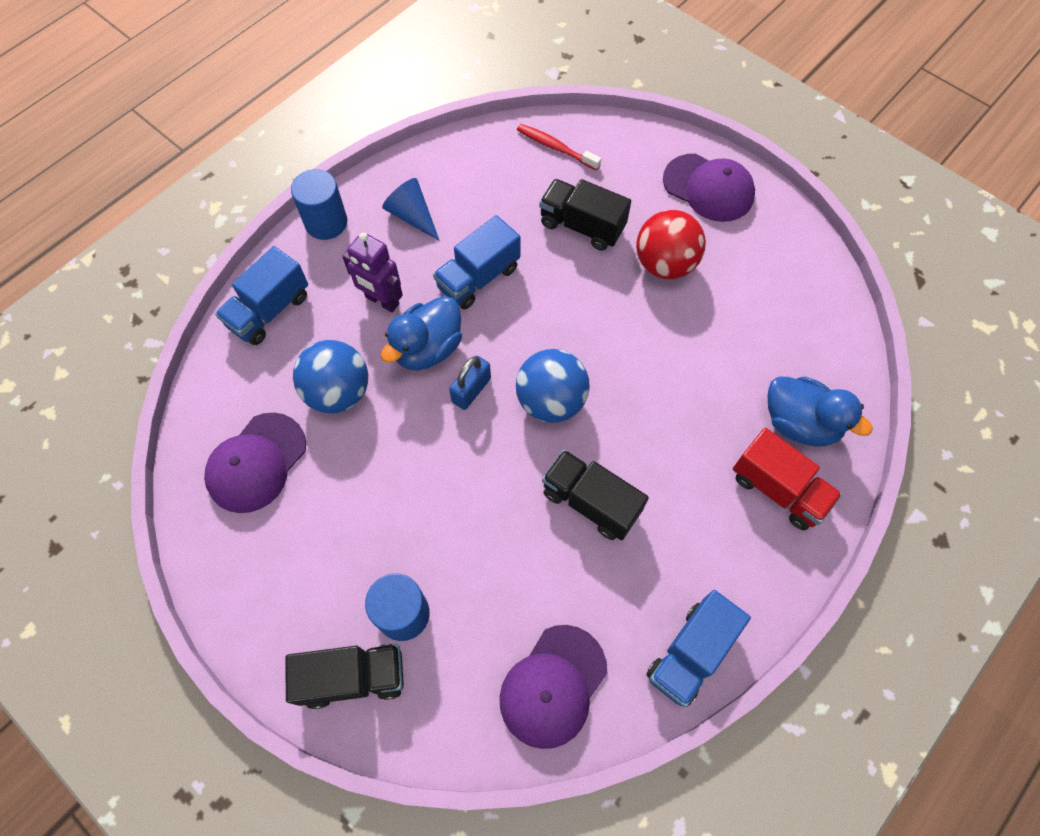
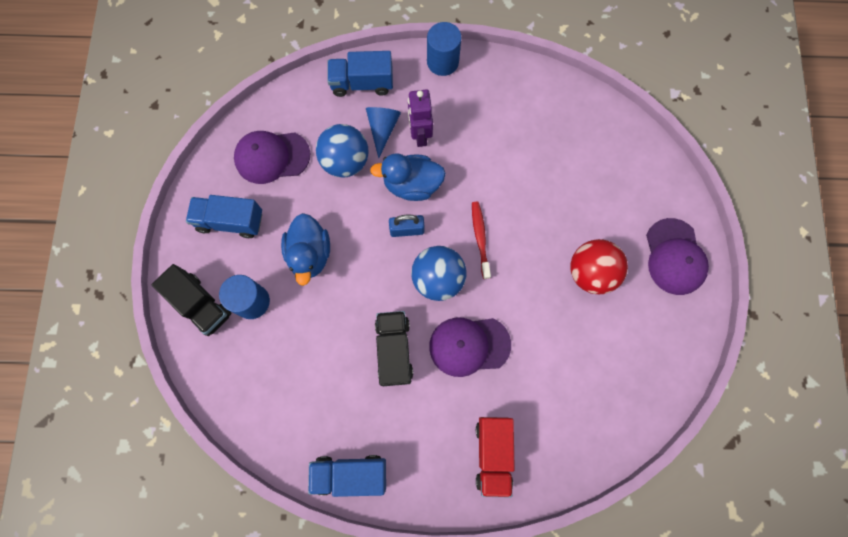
camera: 50 degrees right, 10 degrees up
(412, 216) = (490, 103): blue cone -> blue cone (382, 129)
(478, 278) = (482, 174): blue truck -> blue truck (230, 221)
(553, 686) = (274, 411): purple cap -> purple cap (469, 345)
(555, 147) = (616, 142): red toothbrush -> red toothbrush (480, 238)
(582, 226) = (572, 203): black truck -> none
(799, 423) = (549, 436): blue duck -> blue duck (310, 254)

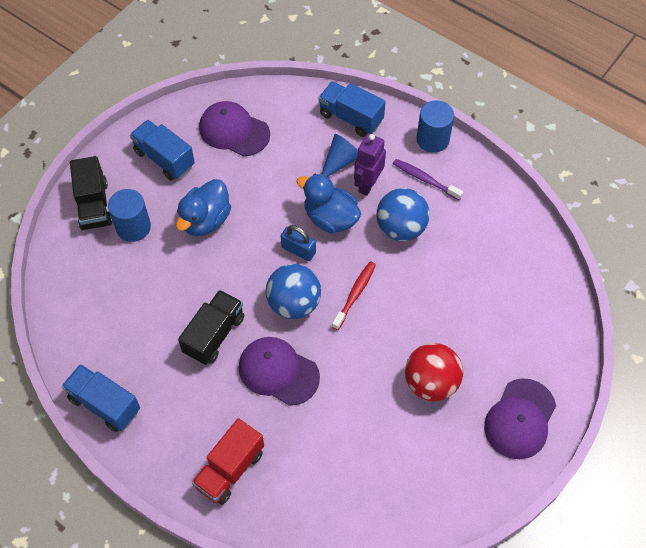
camera: 35 degrees right, 15 degrees down
(345, 161) = (289, 168): blue ball -> blue ball (401, 228)
(462, 101) = (425, 179): none -> purple toothbrush

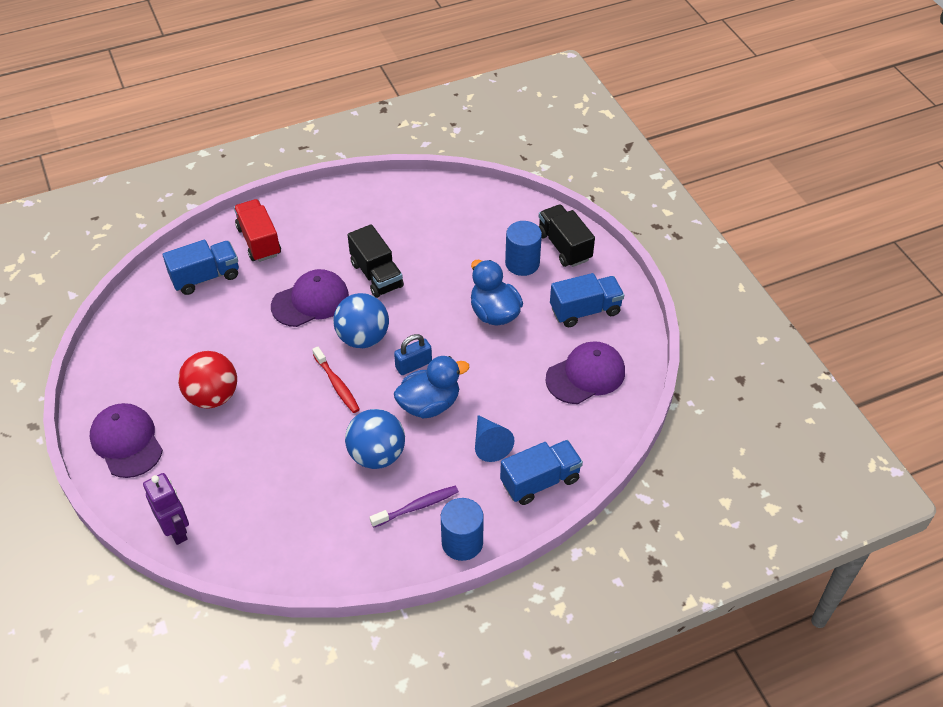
camera: 120 degrees right, 10 degrees down
(94, 205) = (564, 246): black truck -> black truck turned 45 degrees clockwise
(104, 404) = (371, 193): blue truck -> blue truck (205, 277)
(367, 184) = (446, 454): purple robot -> purple robot (176, 530)

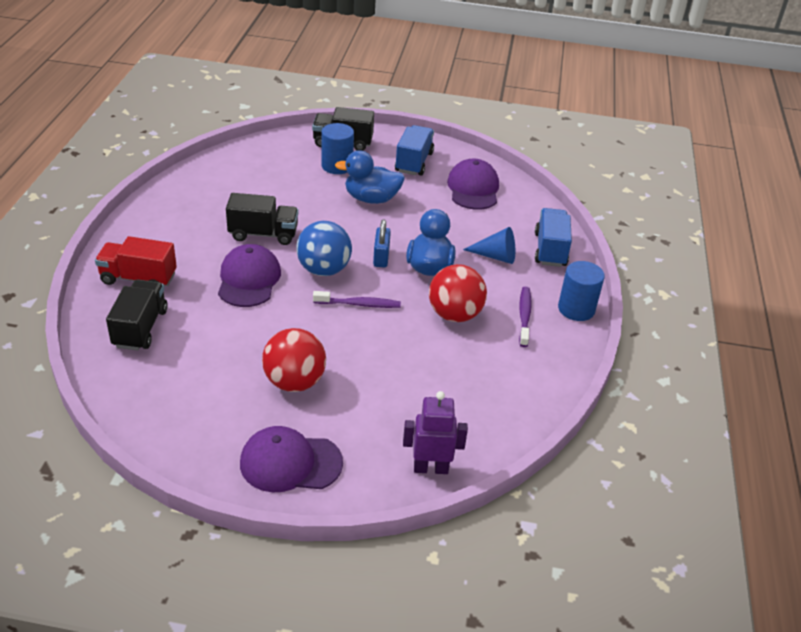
camera: 60 degrees left, 10 degrees down
(205, 277) = (140, 328): blue truck -> black truck
(337, 384) = (359, 304): red toothbrush -> purple toothbrush
(377, 455) = (454, 314): blue ball -> red ball

